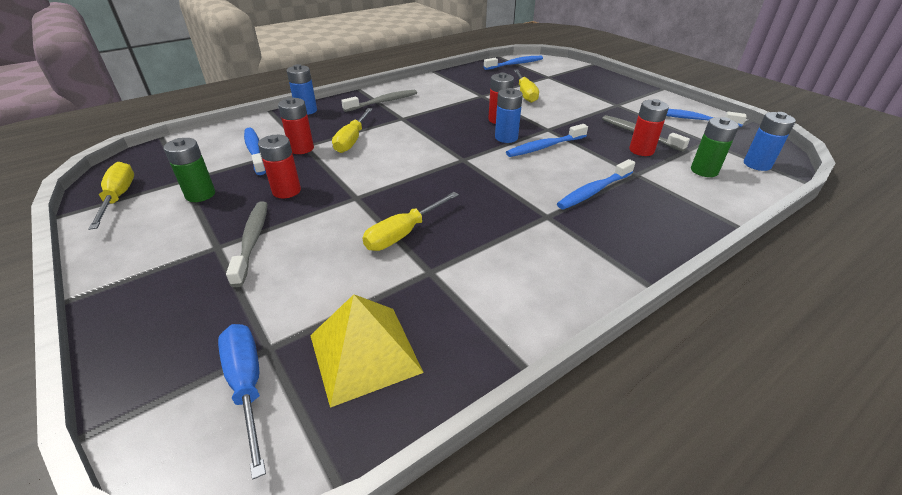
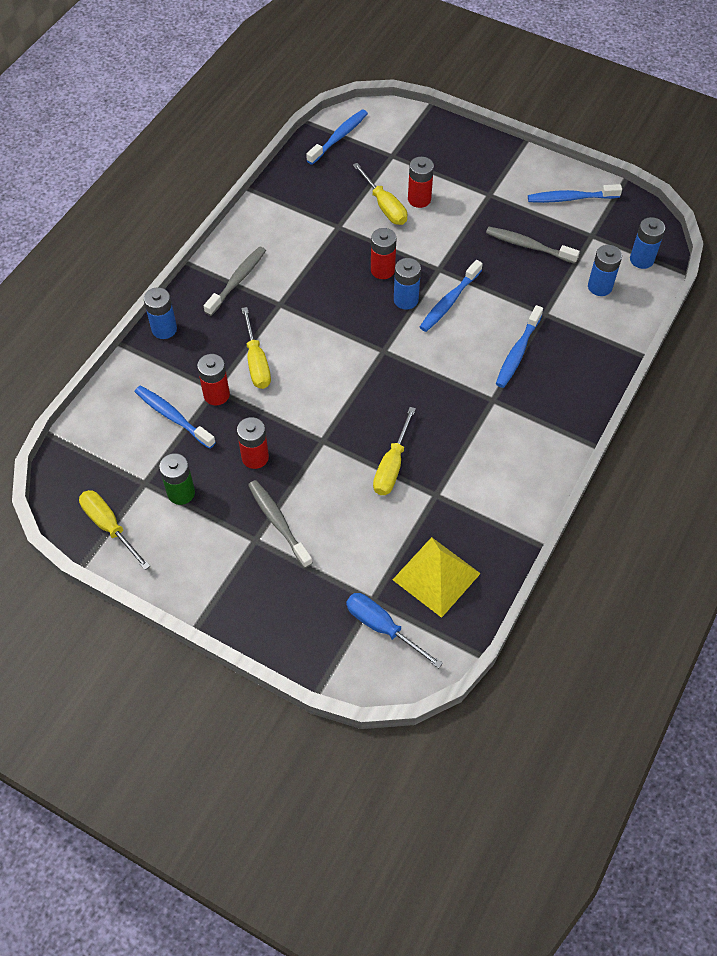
camera: 25 degrees left, 20 degrees up
(641, 150) = (538, 274): red battery -> red battery (419, 199)
(704, 171) = (600, 287): green battery -> blue battery

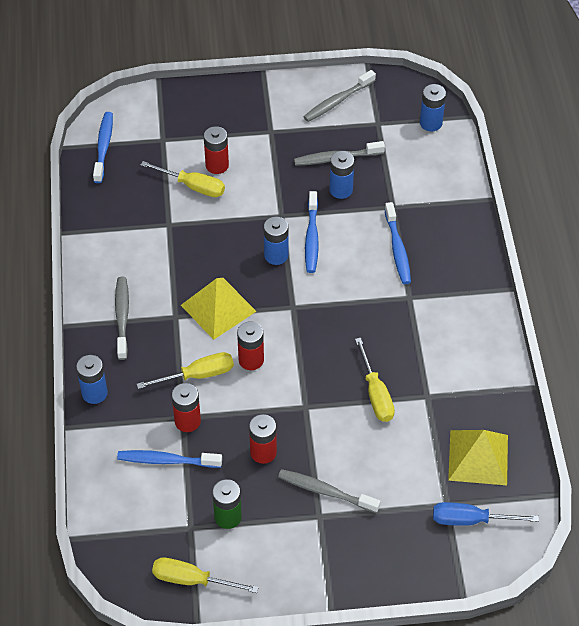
camera: 35 degrees left, 5 degrees down
(256, 362) = (197, 375): yellow screwdriver -> yellow screwdriver turned 60 degrees counterclockwise
(320, 316) = (218, 308): none -> yellow pyramid
(382, 270) = (236, 241): red battery -> red battery (251, 360)
(570, 198) = (337, 101): blue toothbrush -> grey toothbrush
(600, 287) = (417, 162): blue battery -> blue battery (341, 190)

